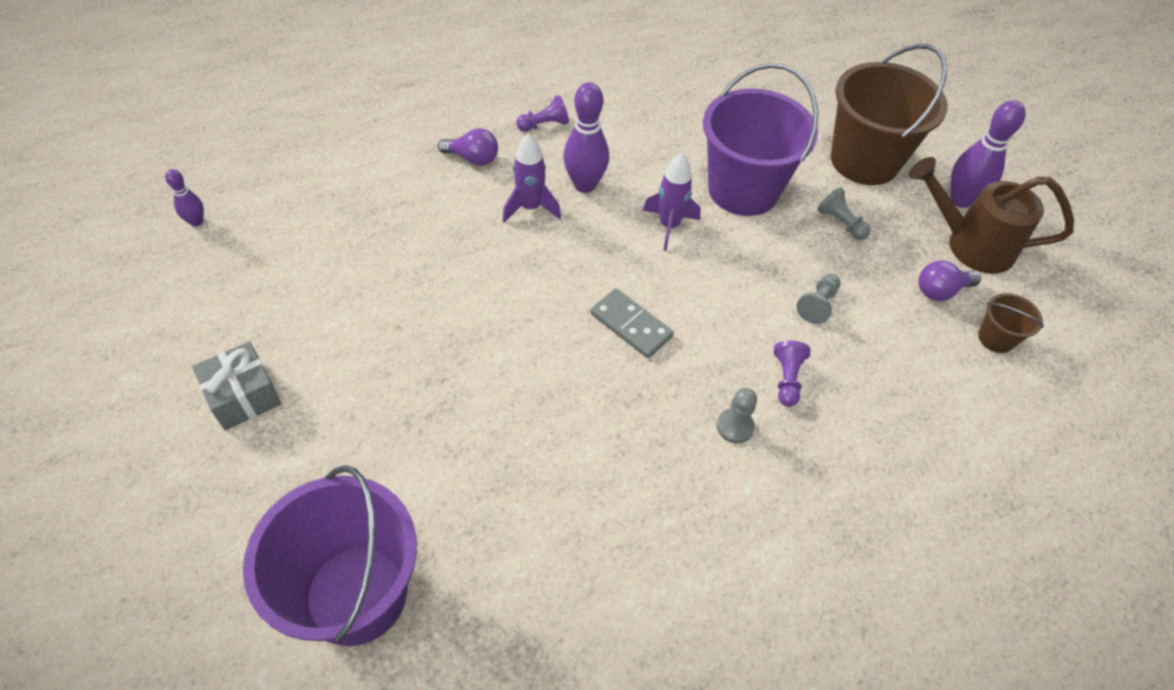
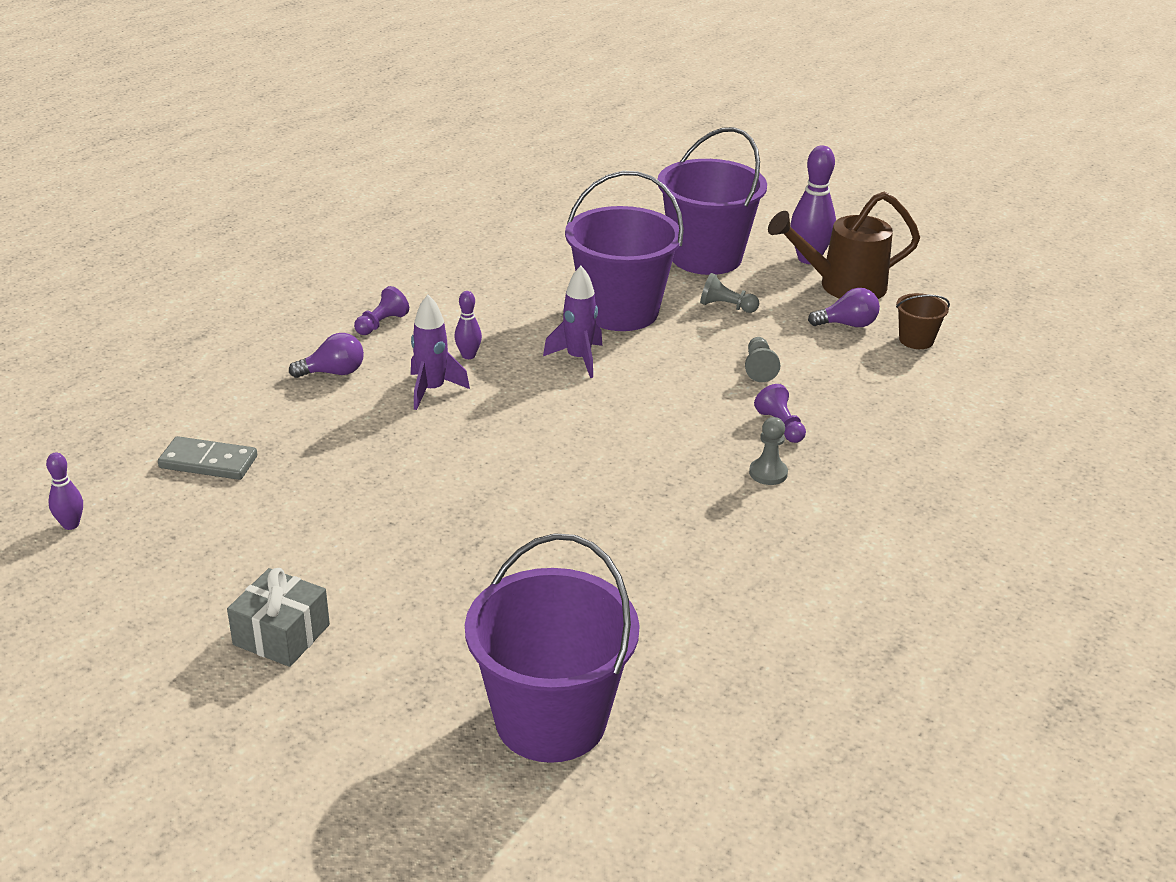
camera: 30 degrees left, 20 degrees down
(585, 185) = (468, 355): purple bowling pin -> purple bowling pin, size x0.54
(631, 325) = (613, 440): grey domino -> grey domino (208, 462)
(864, 161) = (706, 257): brown bucket -> purple bucket
(940, 291) = (847, 324): purple light bulb -> purple light bulb turned 135 degrees counterclockwise

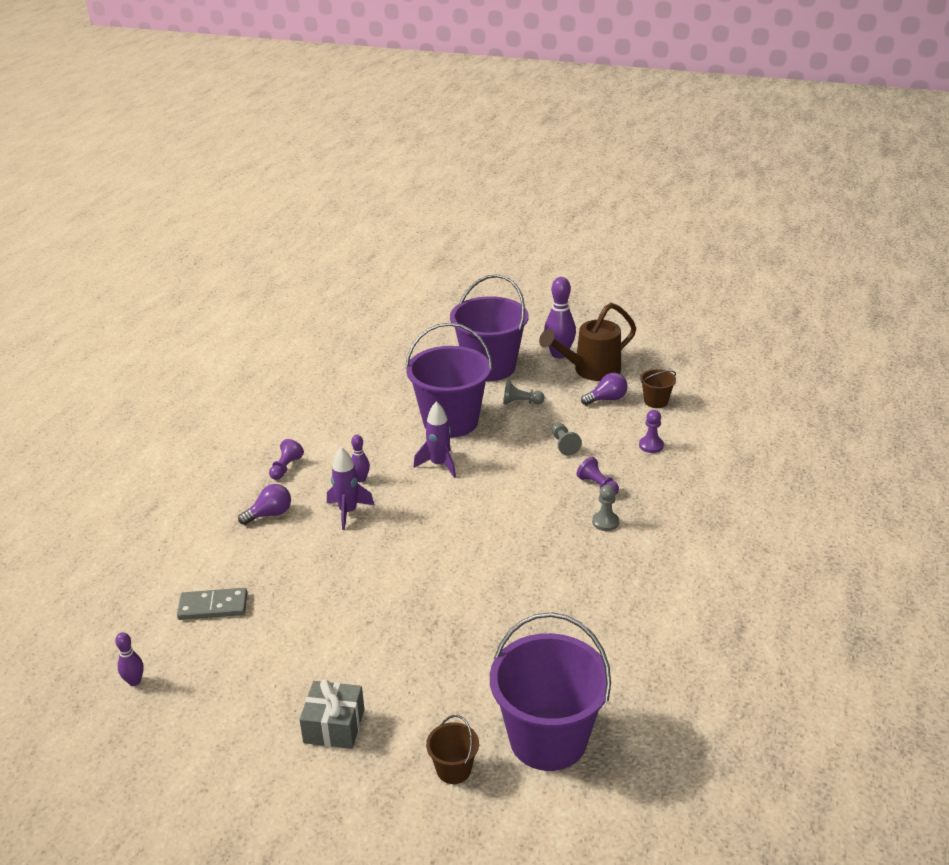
camera: 15 degrees left, 0 degrees up
(406, 725) = (453, 769): none -> brown bucket
(881, 393) = (651, 445): none -> purple pawn

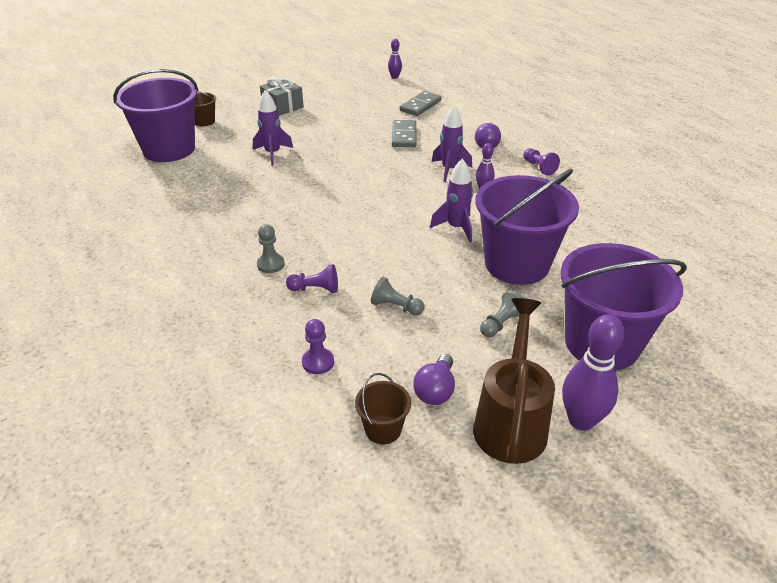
camera: 130 degrees right, 5 degrees up
(307, 576) = (404, 136): none -> grey domino
(454, 644) = (272, 154): none -> purple rocket

